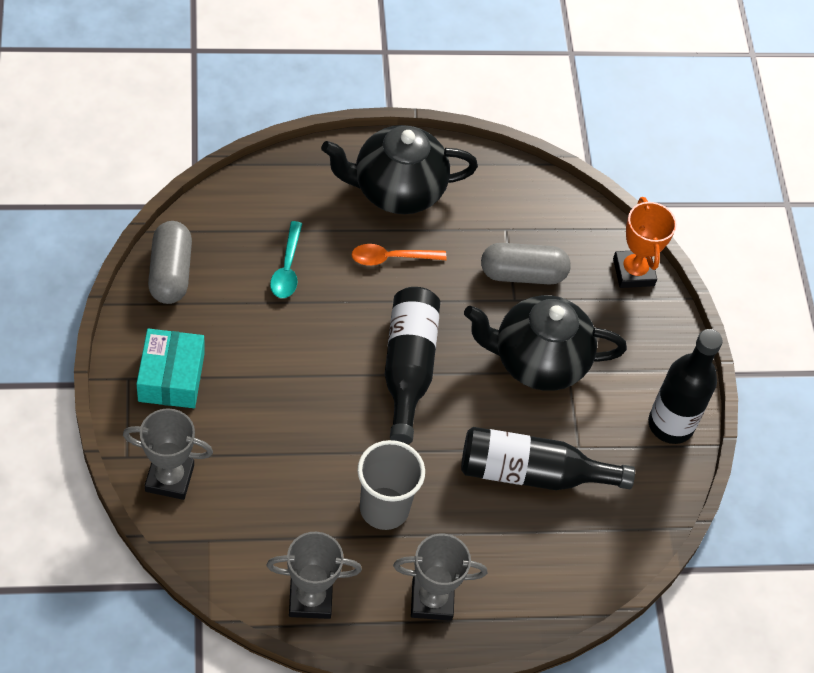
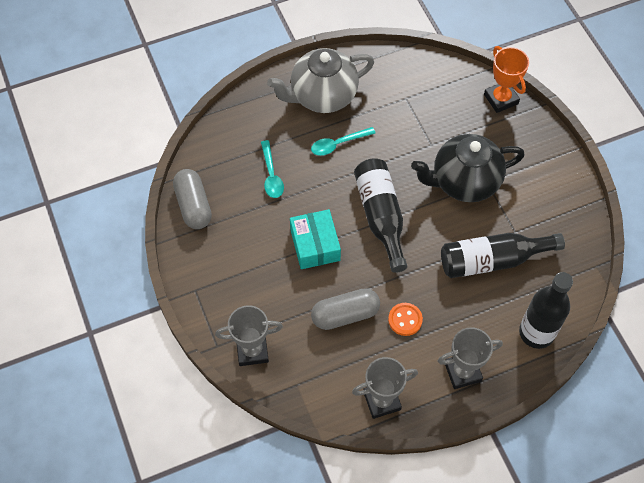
camera: 10 degrees left, 5 degrees up
(171, 377) = (224, 279): turquoise box -> turquoise box (315, 245)
(384, 508) = (405, 320): grey cup -> orange button
(391, 258) = (338, 144): orange spoon -> turquoise spoon
(396, 190) = (322, 96): black teapot -> grey teapot
(522, 274) = (429, 125): grey capsule -> grey capsule (345, 315)
(670, 425) = (568, 195): black bottle -> black bottle (536, 333)

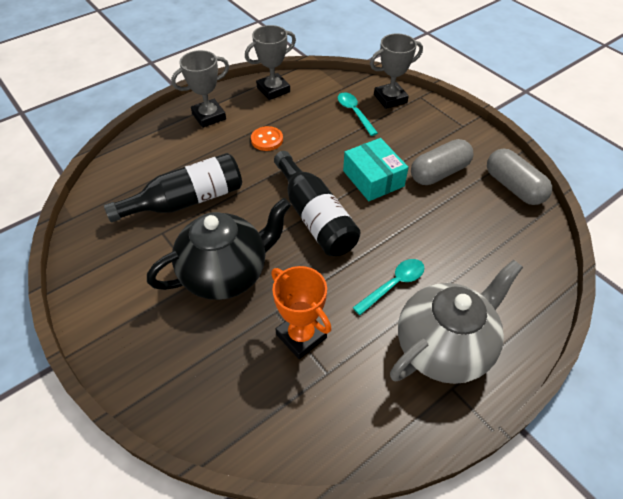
camera: 165 degrees right, 10 degrees down
(271, 175) = (452, 232): turquoise spoon -> turquoise spoon (354, 113)
(345, 315) = (322, 133): grey capsule -> grey capsule (439, 173)
(501, 99) = (183, 407): orange trophy -> orange trophy (301, 336)
(536, 333) = (142, 153): black bottle -> none

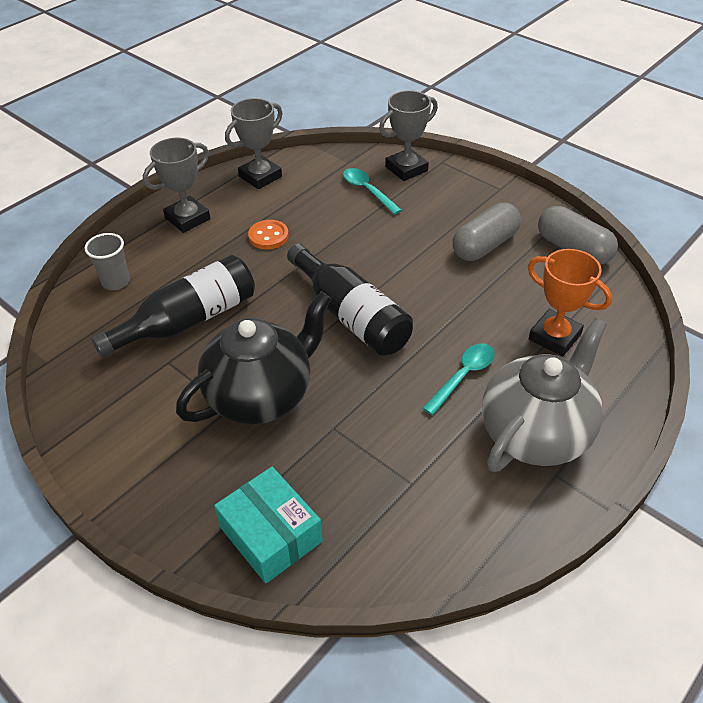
camera: 10 degrees left, 5 degrees down
(141, 160) = (116, 282): none -> grey cup
(301, 336) = (370, 449): orange trophy -> orange trophy (554, 337)
(373, 178) = (409, 262): turquoise box -> turquoise box (271, 534)

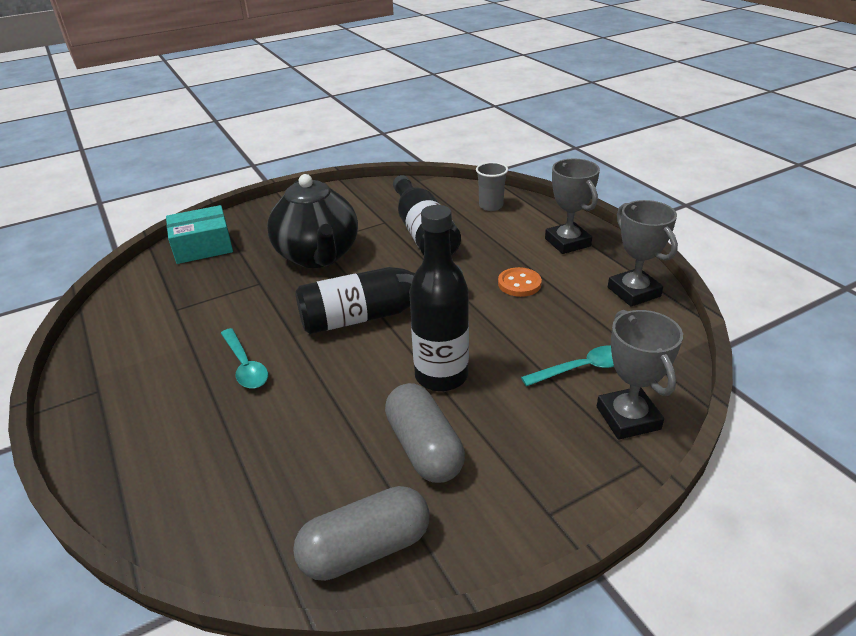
camera: 110 degrees right, 10 degrees down
(410, 254) = (441, 376): none -> black bottle
(536, 433) = (145, 393): grey teapot -> none
(554, 337) = (235, 455): orange trophy -> none

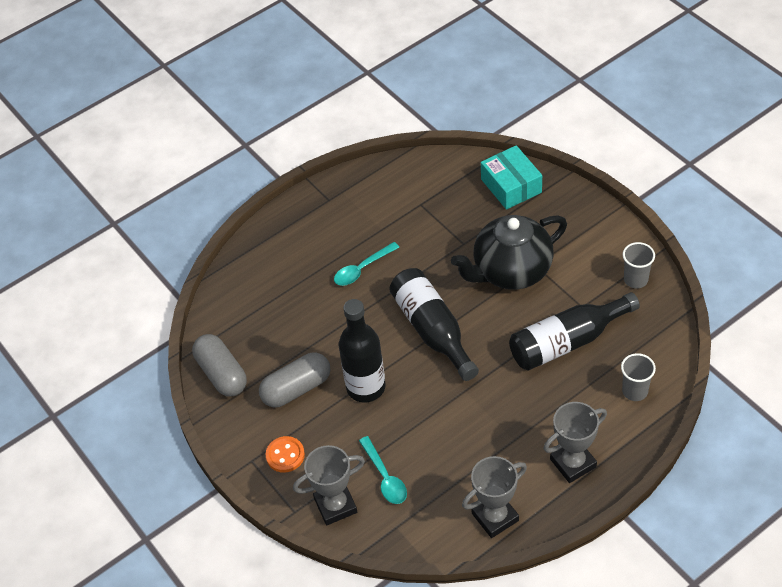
camera: 85 degrees right, 15 degrees up
(367, 194) = (635, 280): none -> grey cup
(519, 284) = (493, 427): orange button -> orange button (285, 455)

